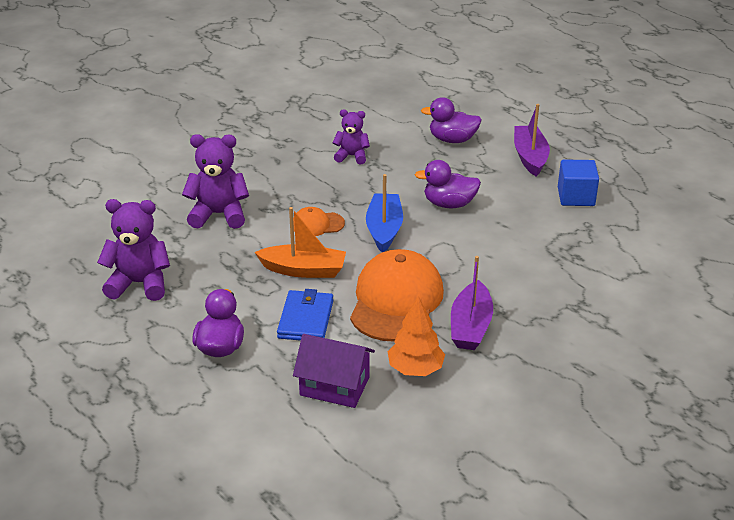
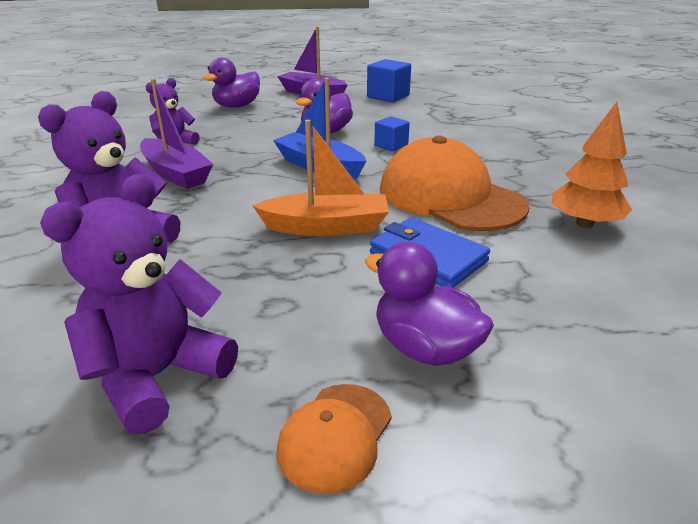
camera: 55 degrees left, 5 degrees down
(303, 270) = (326, 227): orange boat -> orange boat turned 45 degrees clockwise
(317, 224) = (254, 193): orange cap -> orange cap (335, 436)
(334, 386) = (588, 282): purple house -> none
(459, 243) = (391, 145): none -> blue cube
(470, 326) = (529, 178): purple boat -> purple boat (176, 174)

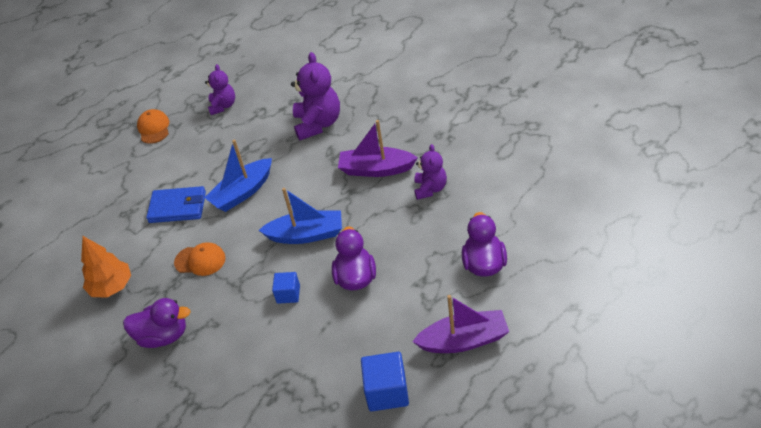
camera: 145 degrees right, 15 degrees up
(157, 376) = (223, 106): purple teddy bear -> purple teddy bear, size x0.61
(326, 227) = (242, 192): orange boat -> blue boat
(425, 348) = (147, 167): purple duck -> purple duck (163, 336)
(450, 197) = (200, 260): orange cap -> orange cap, size x0.48

